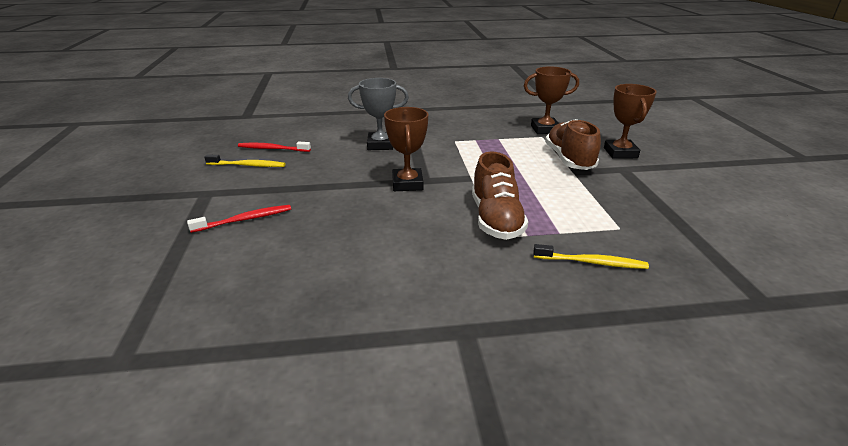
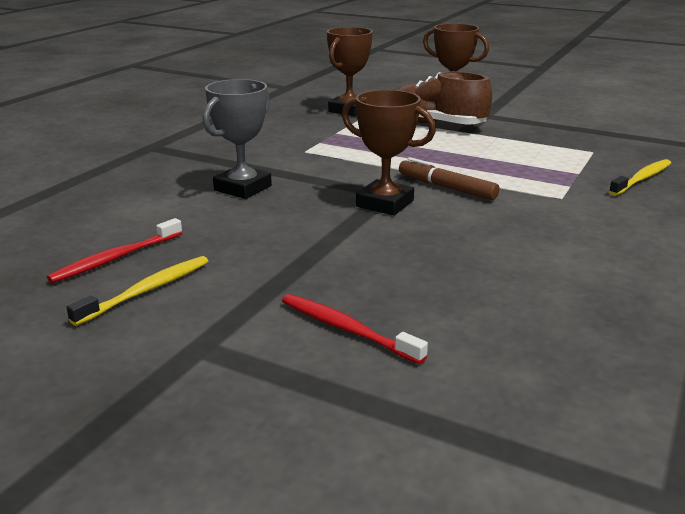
camera: 55 degrees left, 5 degrees down
(244, 220) = (347, 329): red toothbrush -> red toothbrush turned 60 degrees counterclockwise
(458, 194) = (446, 187): none -> brown marker
(496, 219) = (525, 188): brown shoe -> none

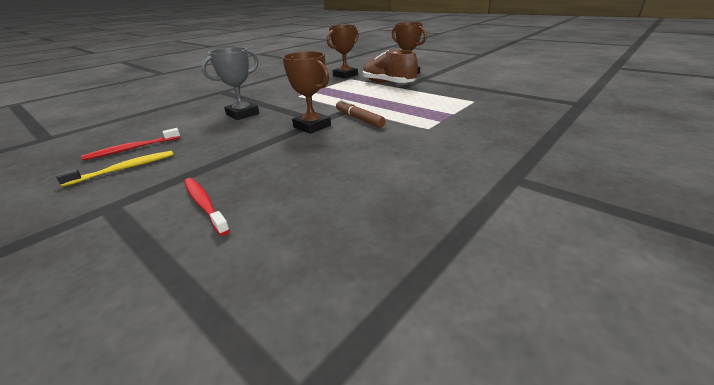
camera: 15 degrees right, 5 degrees up
(642, 179) = (494, 119): yellow toothbrush -> none

